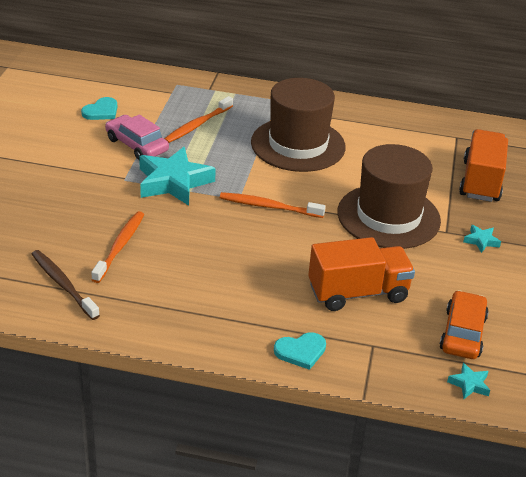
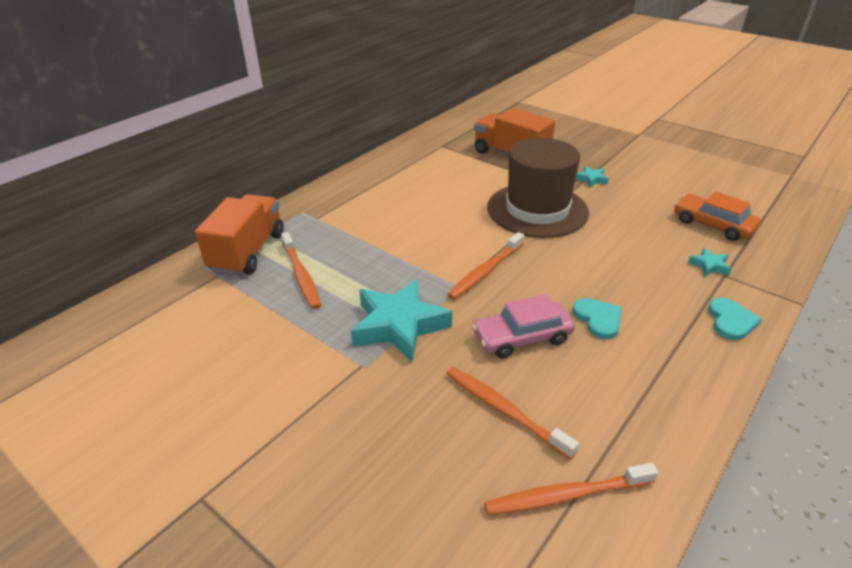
camera: 60 degrees left, 0 degrees up
(63, 284) = (565, 495): brown toothbrush -> orange toothbrush
(101, 111) = (198, 345): turquoise heart -> turquoise heart (598, 319)
(137, 145) = (300, 334): pink car -> pink car (522, 337)
(298, 145) = (392, 223): brown hat -> none
(358, 293) = (645, 260): orange truck -> orange truck (248, 252)
(469, 384) = (780, 242): turquoise star -> turquoise star (709, 266)

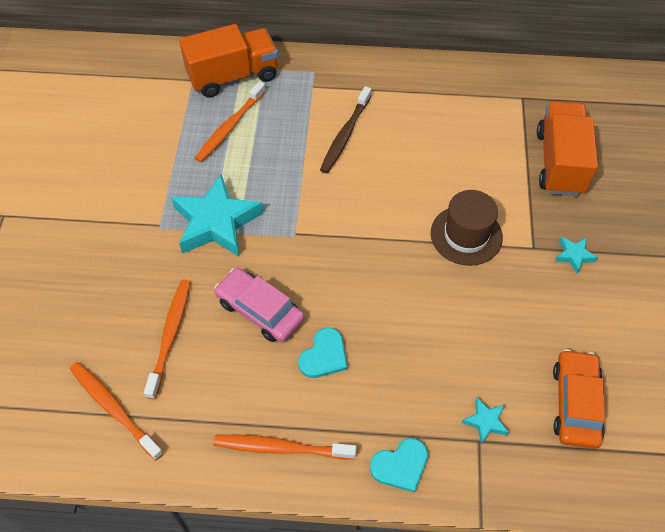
camera: 55 degrees right, 20 degrees up
(386, 223) = (345, 135): none -> brown toothbrush
(485, 271) = (329, 243): orange toothbrush -> orange toothbrush (280, 447)
(537, 210) = (466, 235): brown hat -> brown hat, size x0.61

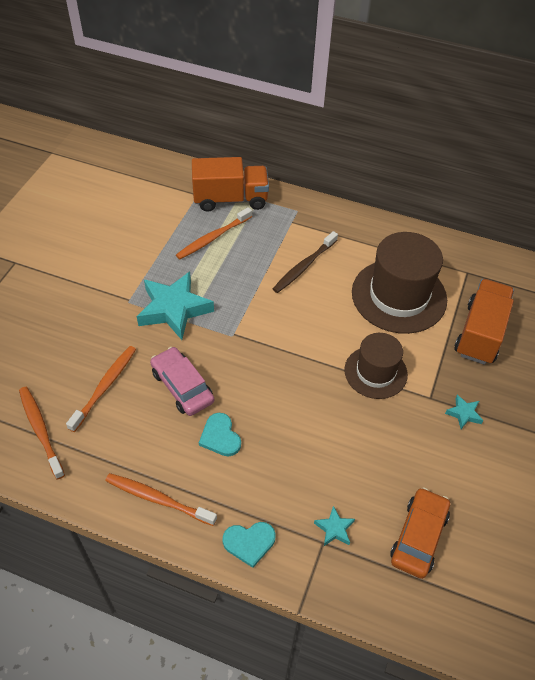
camera: 15 degrees right, 5 degrees down
(324, 356) = (220, 436): turquoise heart -> turquoise heart turned 105 degrees clockwise
(460, 142) = (399, 296): none -> brown hat

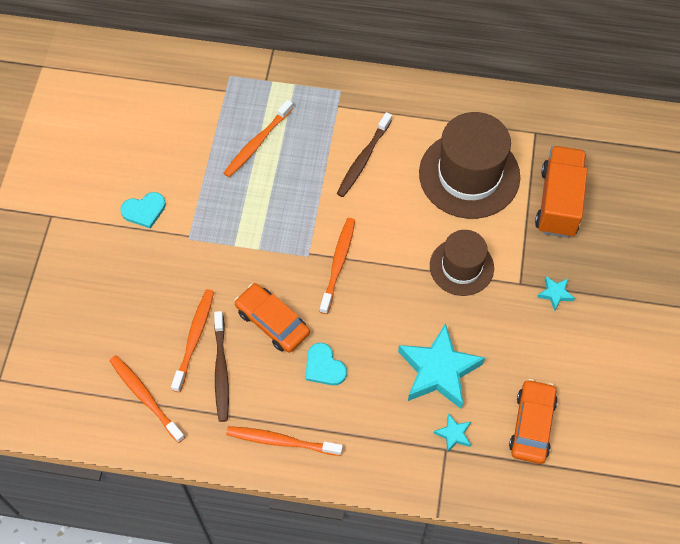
camera: 10 degrees left, 10 degrees up
(120, 421) = (221, 371): none -> brown toothbrush
(174, 309) = (239, 237): turquoise star -> turquoise star (438, 370)
(182, 386) = (272, 322): pink car -> orange car
(230, 199) = (263, 90): orange truck -> none
(249, 542) = (378, 464): turquoise heart -> turquoise heart (144, 210)
(258, 347) = (338, 263): none -> orange toothbrush

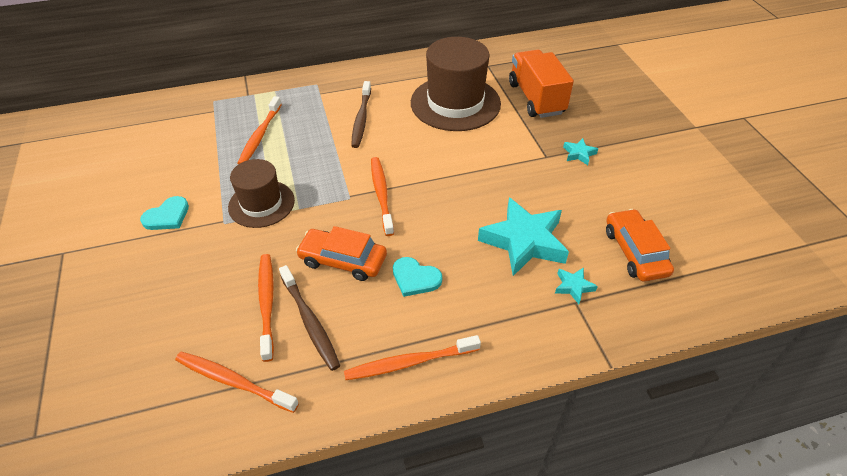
camera: 25 degrees left, 15 degrees down
(461, 267) = (490, 161): brown hat -> brown hat (261, 204)

